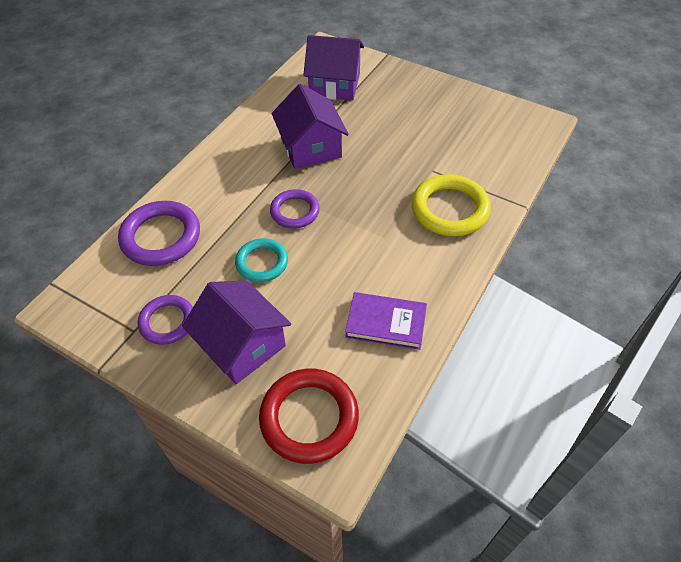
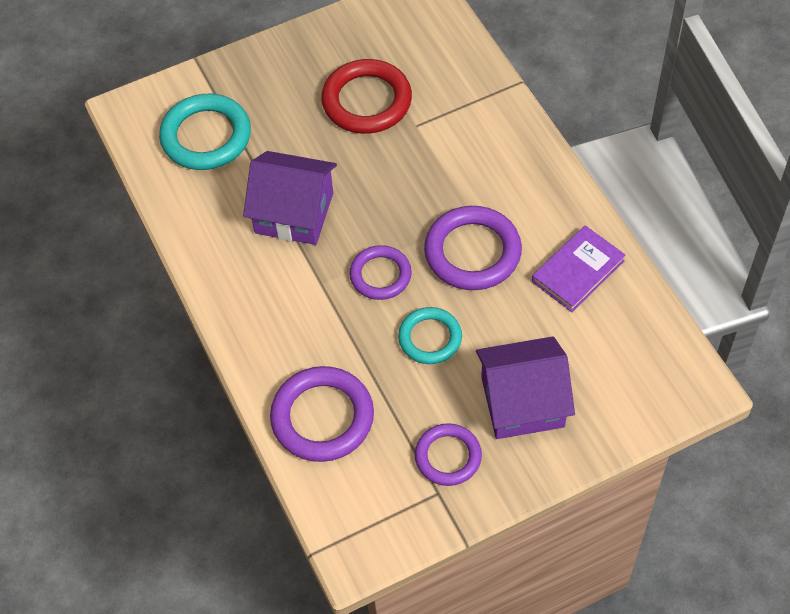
camera: 55 degrees left, 5 degrees up
(309, 418) = (638, 384): red ring -> red ring (367, 101)
(335, 84) = (206, 136): purple house -> turquoise ring
(352, 251) = (472, 252): none -> purple ring
(449, 209) = (479, 142): yellow ring -> none

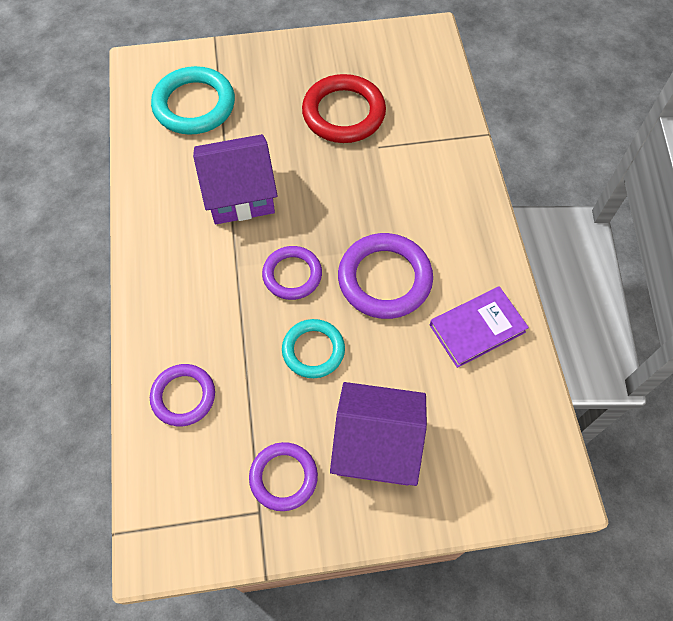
camera: 15 degrees right, 5 degrees up
(294, 213) = (240, 194): purple house -> purple house turned 45 degrees counterclockwise
(322, 417) = (183, 396): purple ring -> purple ring, size x0.63

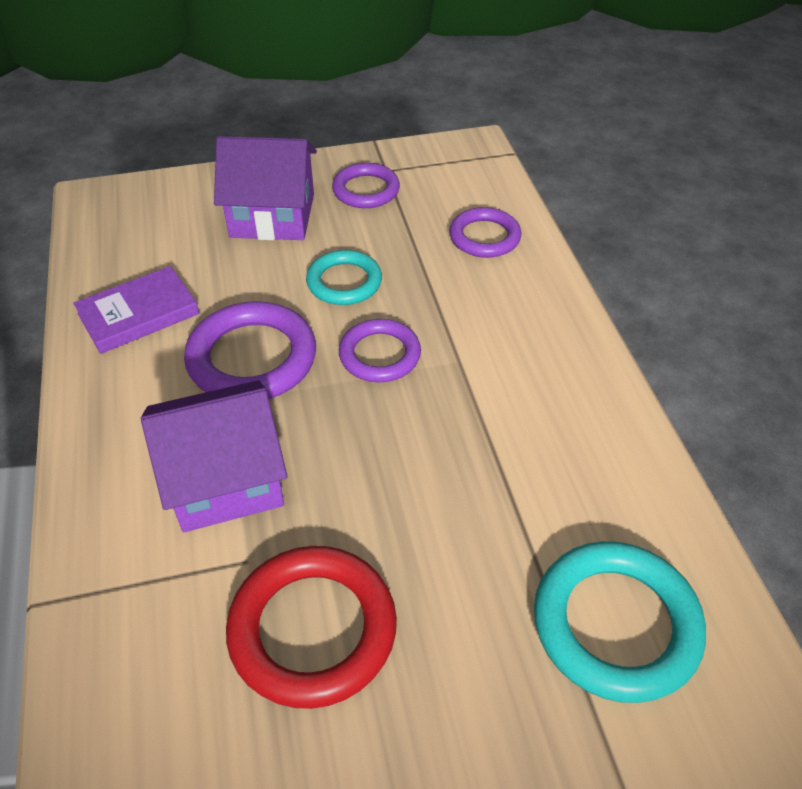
camera: 175 degrees right, 15 degrees down
(240, 194) = (479, 457): purple house -> purple house (224, 479)

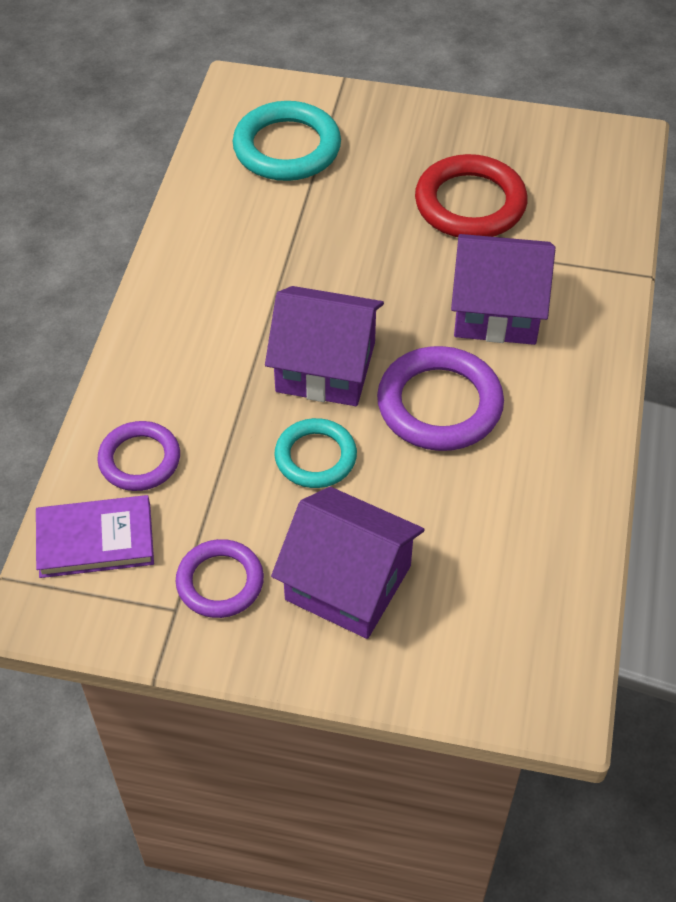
camera: 155 degrees left, 5 degrees up
(138, 314) = (534, 494): purple book -> purple book (95, 540)
(379, 355) = (326, 367): purple ring -> purple house

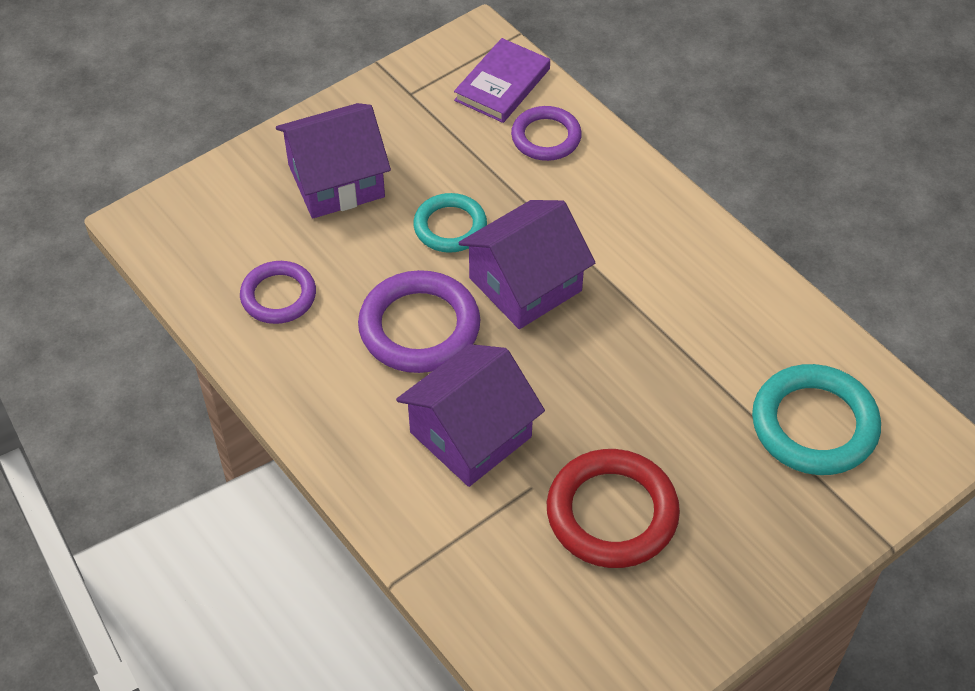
camera: 130 degrees right, 0 degrees up
(220, 582) = (406, 123): purple ring -> purple ring (278, 296)

